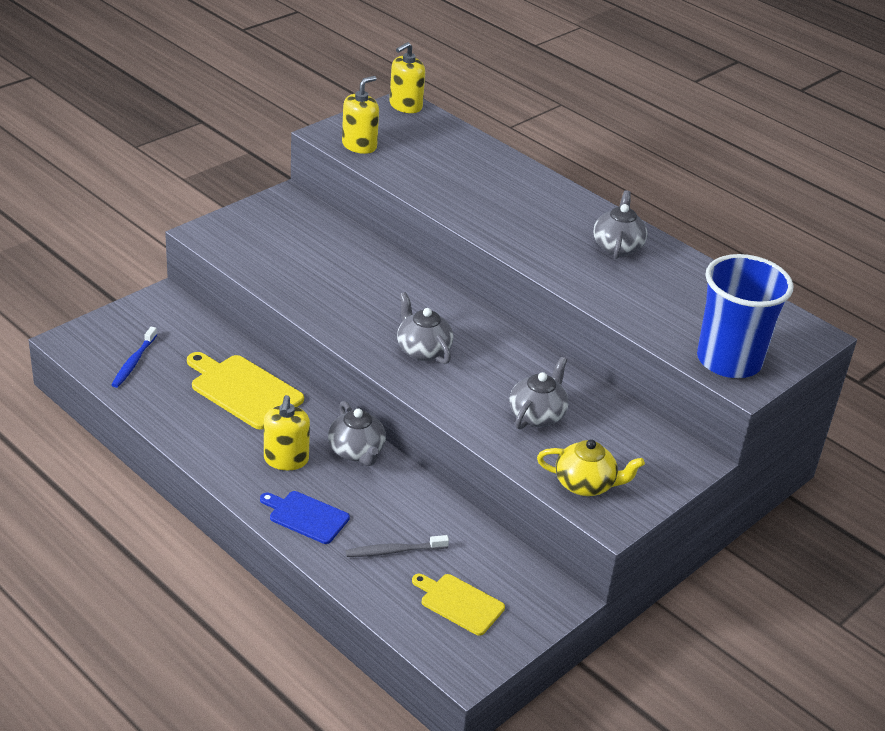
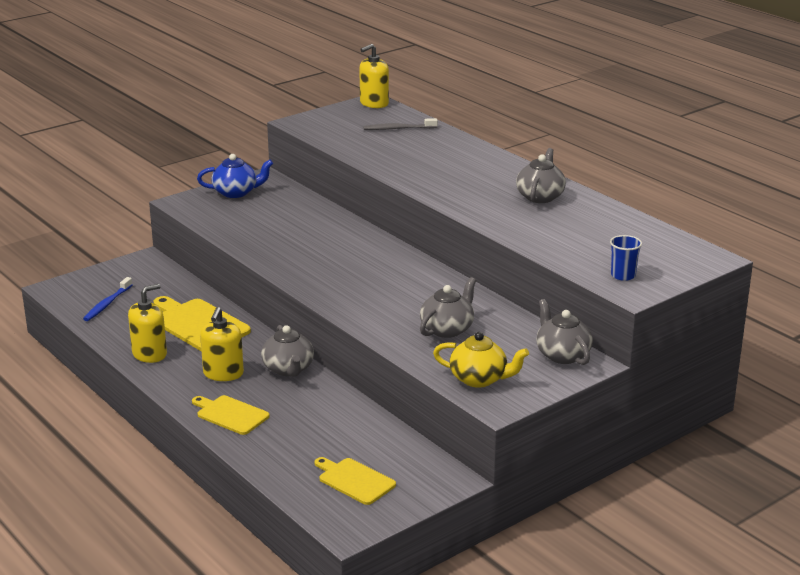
camera: 10 degrees right, 10 degrees down
(262, 218) = (236, 192): none -> blue teapot
(306, 516) = (230, 414): blue cutting board -> yellow cutting board
(359, 145) = (324, 130): yellow soap dispenser -> yellow soap dispenser (149, 354)
(394, 551) = (304, 441): grey toothbrush -> grey toothbrush (398, 129)
(423, 350) = (354, 283): grey teapot -> grey teapot (562, 355)
(729, 360) = (623, 275): blue cup -> blue cup, size x0.40

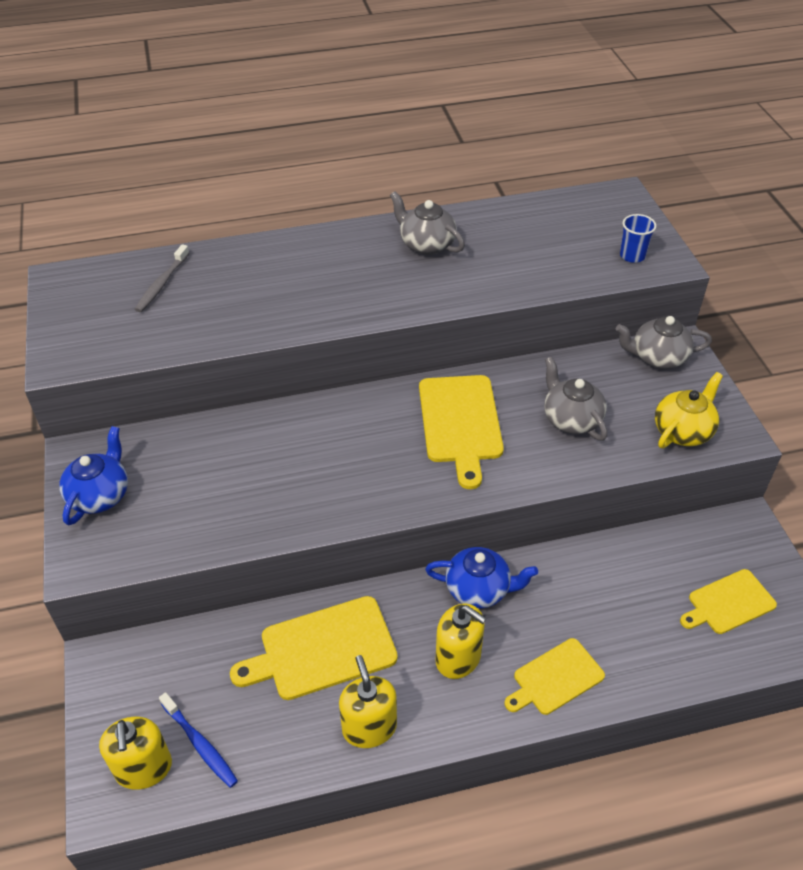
camera: 65 degrees left, 20 degrees up
(288, 369) = (478, 589): grey teapot -> blue teapot
(374, 103) = (65, 279): yellow soap dispenser -> yellow soap dispenser (143, 768)
(402, 287) = (460, 423): none -> yellow cutting board

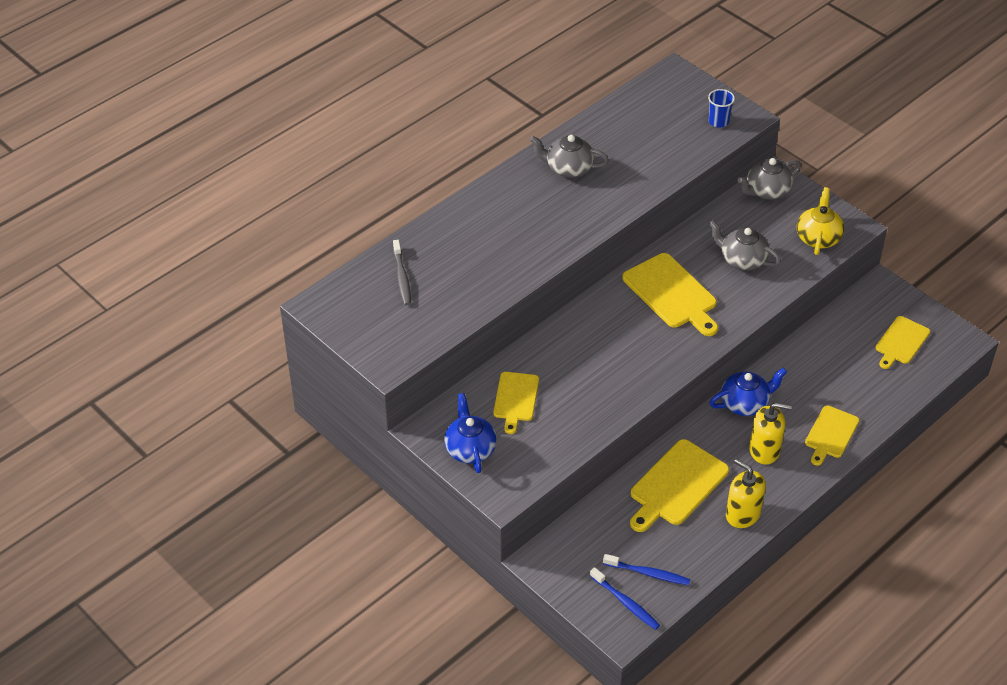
camera: 30 degrees left, 0 degrees up
(143, 768) = (625, 603): yellow soap dispenser -> blue toothbrush
(195, 463) = (515, 399): none -> yellow cutting board

